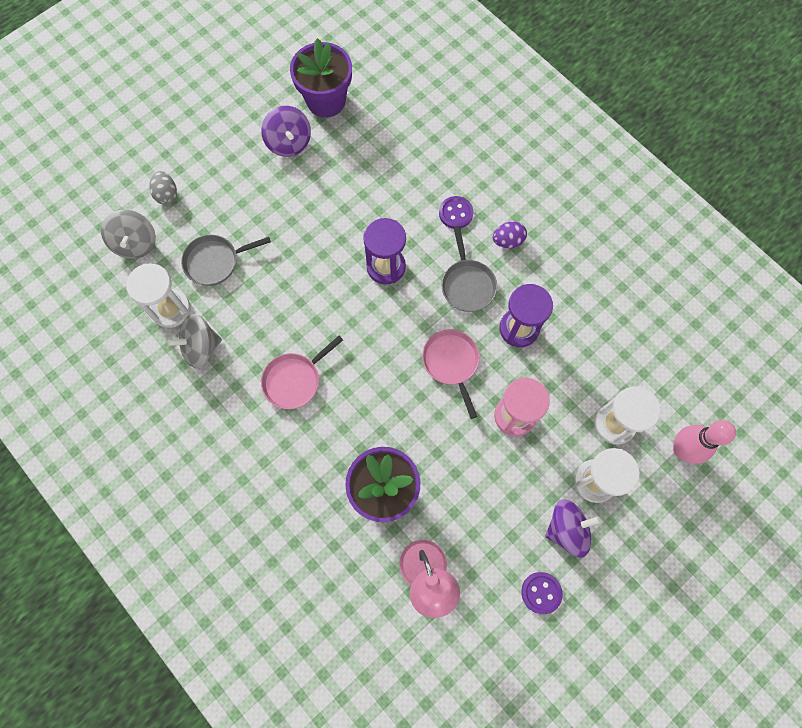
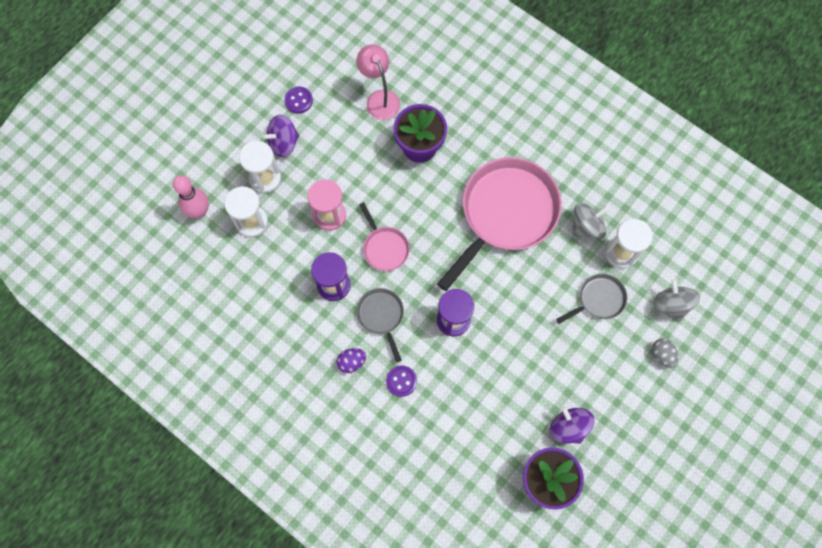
camera: 170 degrees right, 0 degrees up
(294, 380) = (505, 214): pink pan -> pink pan, size x2.14

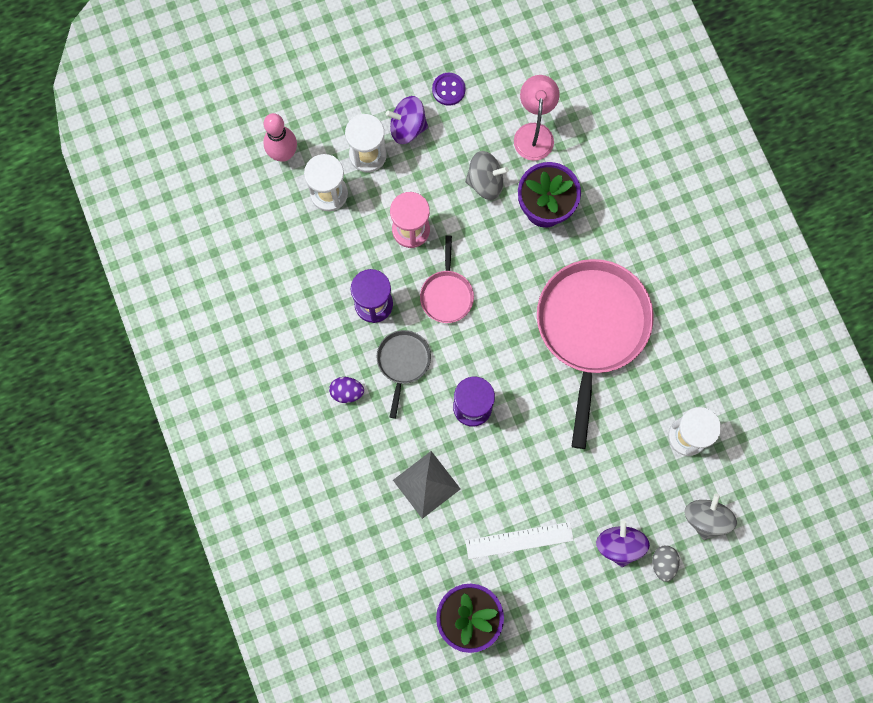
camera: 30 degrees right, 5 degrees up
(401, 381) = (385, 439): purple button -> none
(453, 397) = (426, 484): none -> grey pyramid
(505, 214) = (591, 328): pink pan -> pink pan turned 60 degrees counterclockwise
(548, 399) = (519, 540): none -> white ruler
(568, 427) = (523, 579): purple spinning top -> purple spinning top (619, 545)
(586, 226) = (668, 388): grey spinning top -> grey spinning top (485, 182)
(599, 299) = (633, 471): grey pan -> none

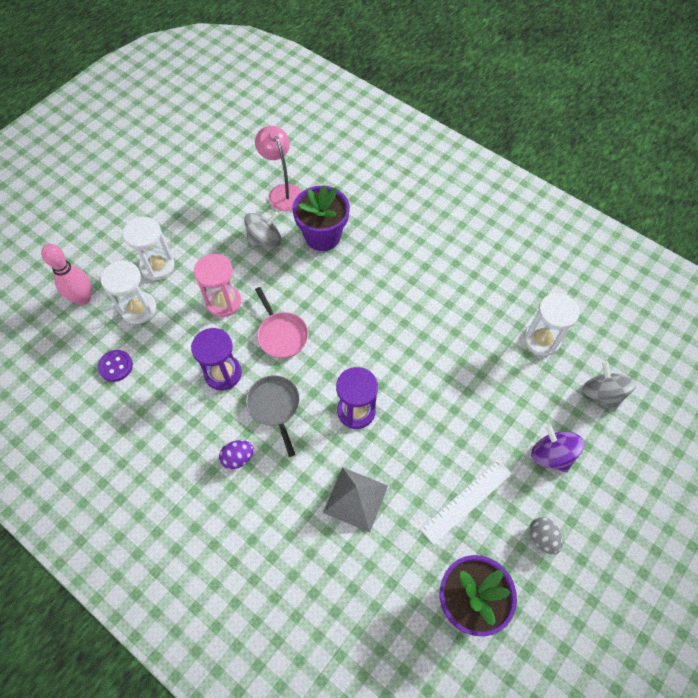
camera: 30 degrees left, 15 degrees down
(407, 127) = (180, 232): purple spinning top -> none
(448, 89) = (199, 194): purple button -> purple button (116, 366)
(591, 328) = (414, 301): pink pan -> none
(663, 563) = (596, 449): grey egg -> grey egg (542, 538)

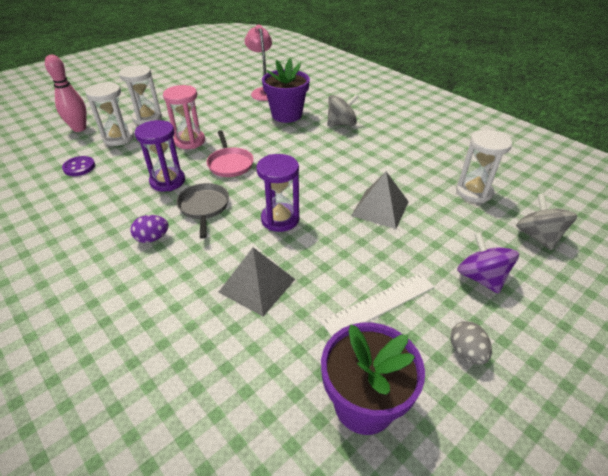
camera: 10 degrees right, 20 degrees down
(265, 240) = (239, 113): grey spinning top -> grey spinning top (341, 124)
(451, 379) = (380, 208): none -> grey pyramid

